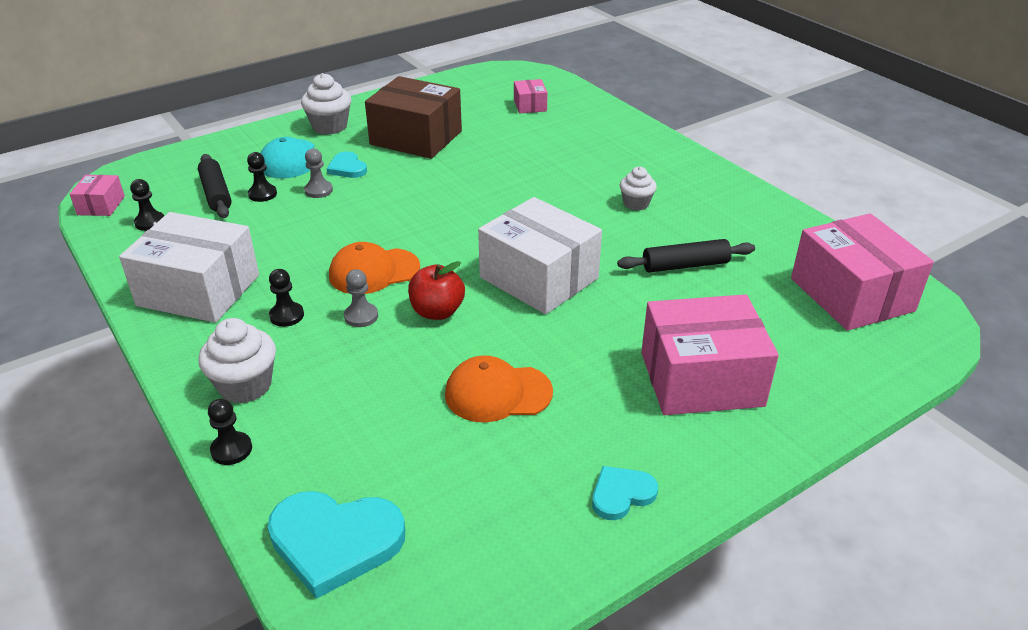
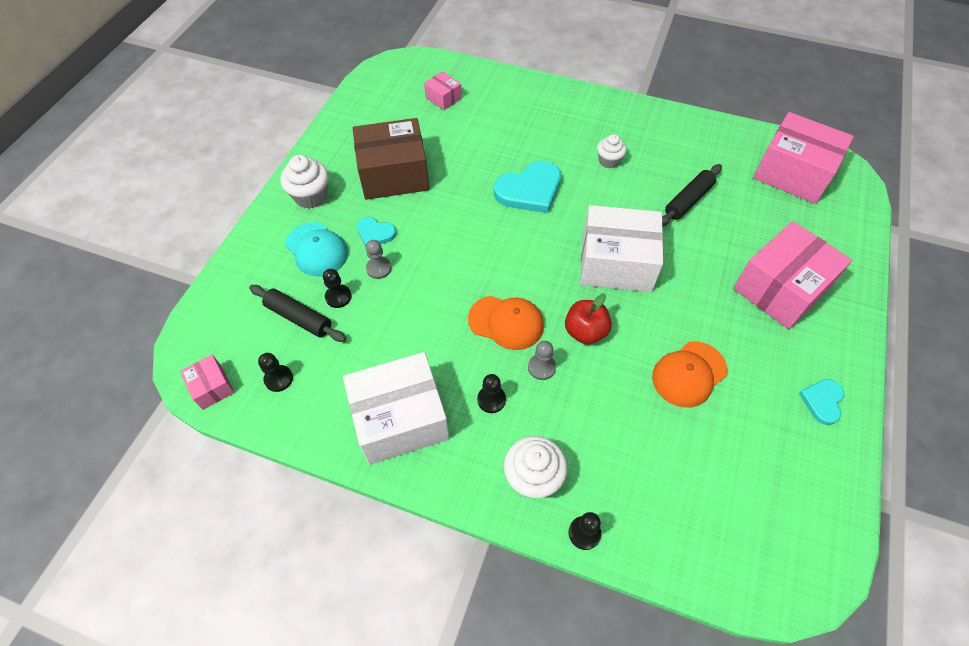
camera: 35 degrees left, 20 degrees up
(335, 542) = (719, 550): turquoise heart -> turquoise heart (529, 190)
(374, 271) = (506, 322): orange cap -> orange cap turned 105 degrees counterclockwise

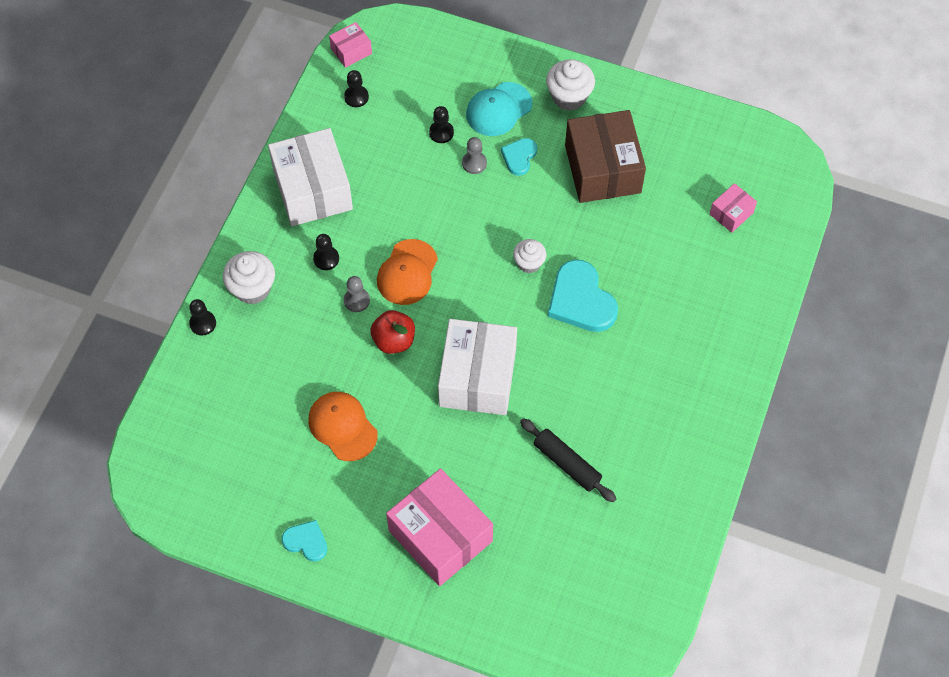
camera: 90 degrees right, 5 degrees up
(299, 318) = (418, 104): black rolling pin -> none
(608, 161) = (629, 386): white cupcake -> white cupcake (529, 263)
(793, 173) = (614, 593): pink box -> none

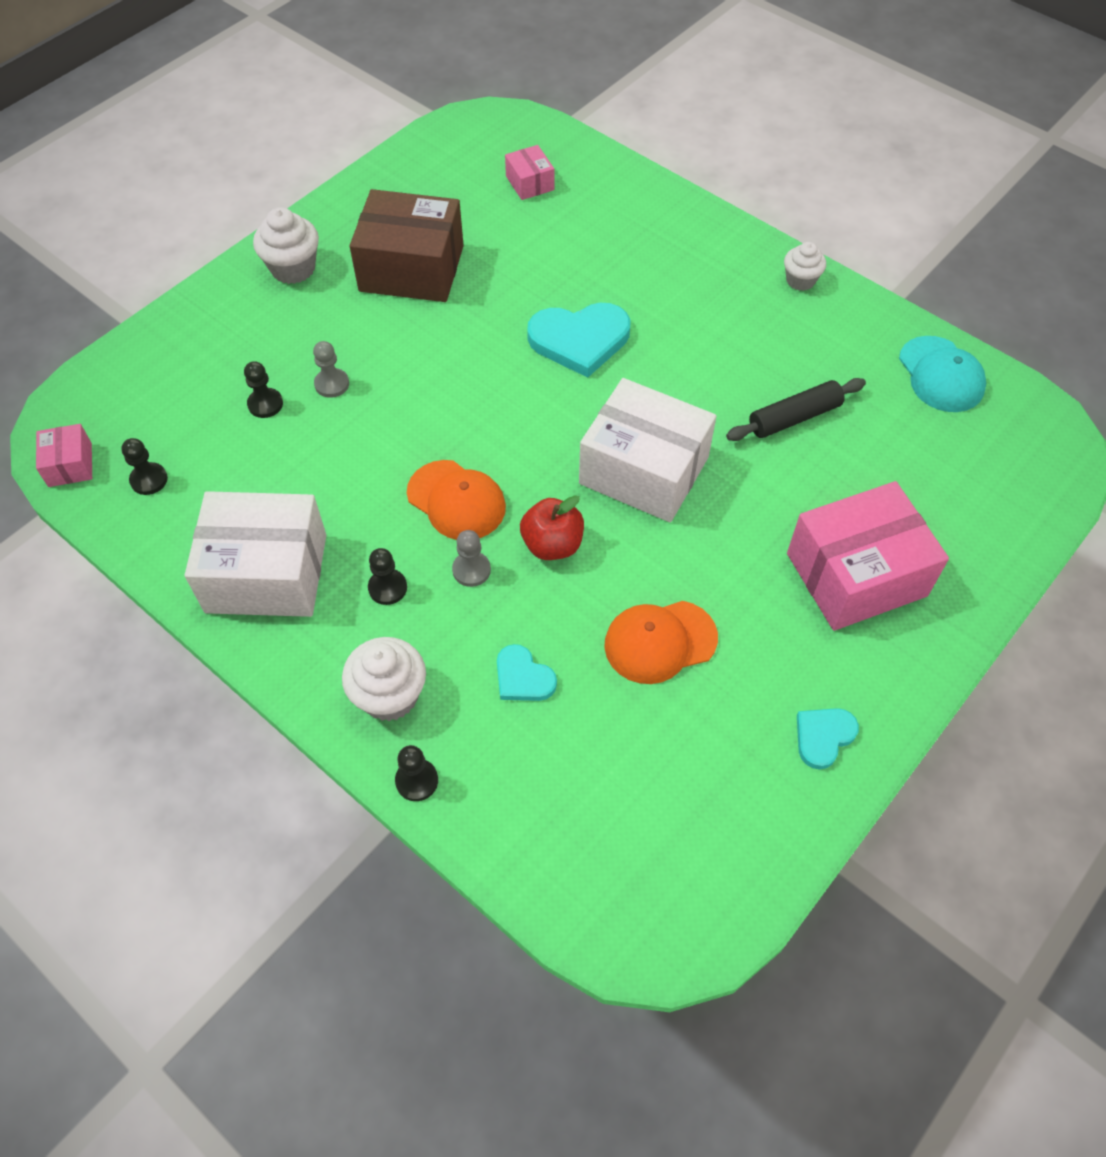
camera: 70 degrees left, 5 degrees down
(498, 109) = (268, 337): turquoise cap -> turquoise cap (941, 375)
(519, 157) = (349, 338): turquoise heart -> turquoise heart (523, 677)
(529, 263) = (505, 373): white cupcake -> white cupcake (800, 280)

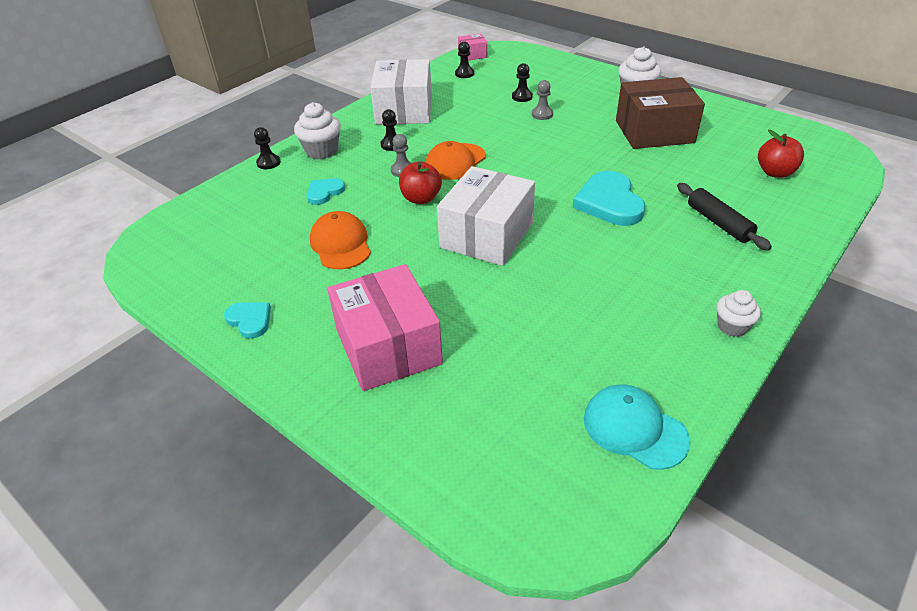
camera: 90 degrees right, 15 degrees down
(411, 268) = (654, 131): brown box -> brown box turned 75 degrees clockwise
(529, 183) = (775, 172): pink box -> red apple
(794, 418) = (553, 316): black rolling pin -> black rolling pin (718, 223)
(941, 375) = (634, 429): turquoise cap -> turquoise cap turned 60 degrees clockwise

